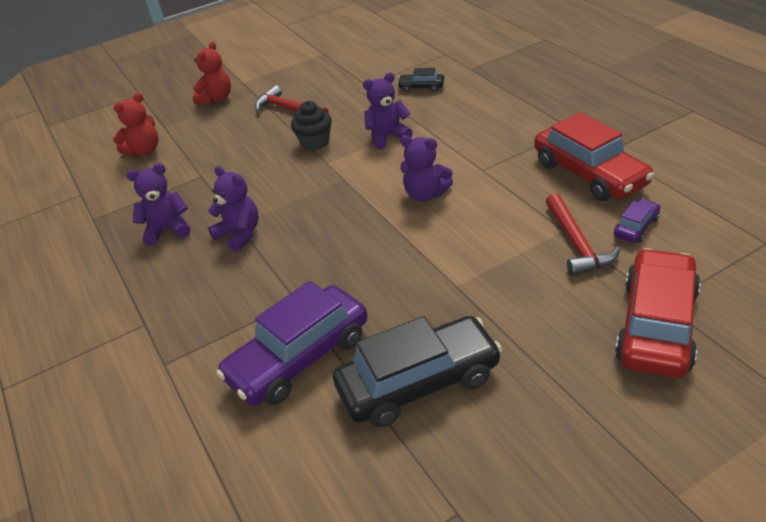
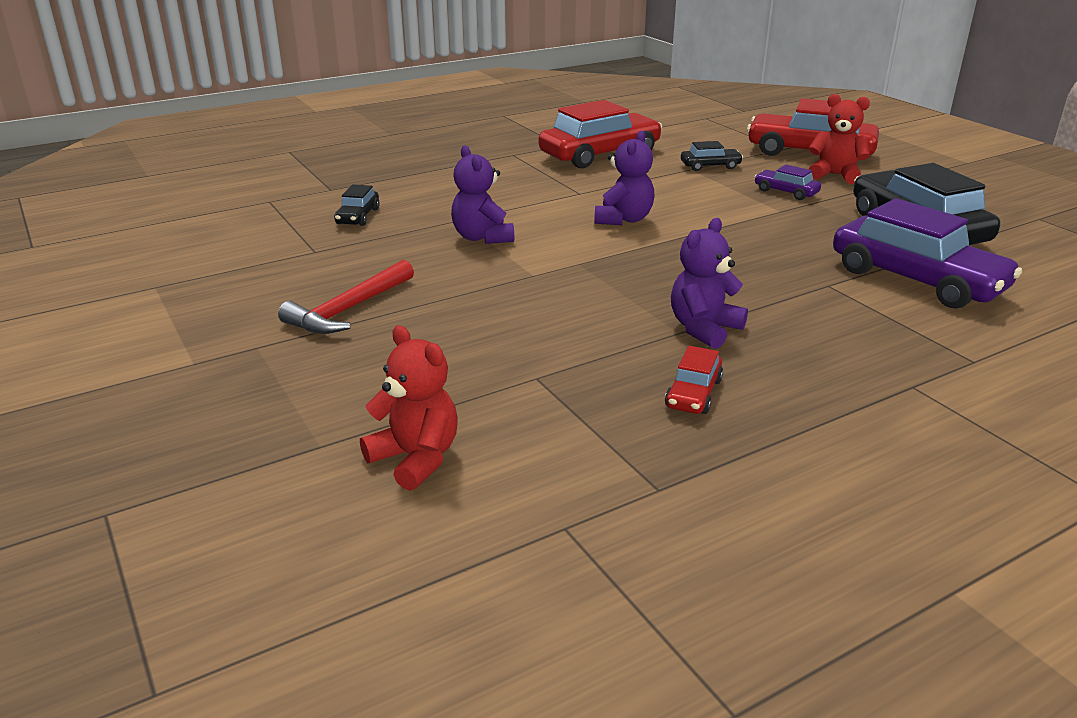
camera: 95 degrees left, 10 degrees down
(167, 230) = (693, 393): purple teddy bear -> red car
(216, 99) = (242, 388): red teddy bear -> red teddy bear (835, 175)
(315, 142) = (473, 284): black cupcake -> none
(576, 243) = (710, 166): red hammer -> black car
(636, 227) = (686, 147): purple car -> purple car (786, 192)

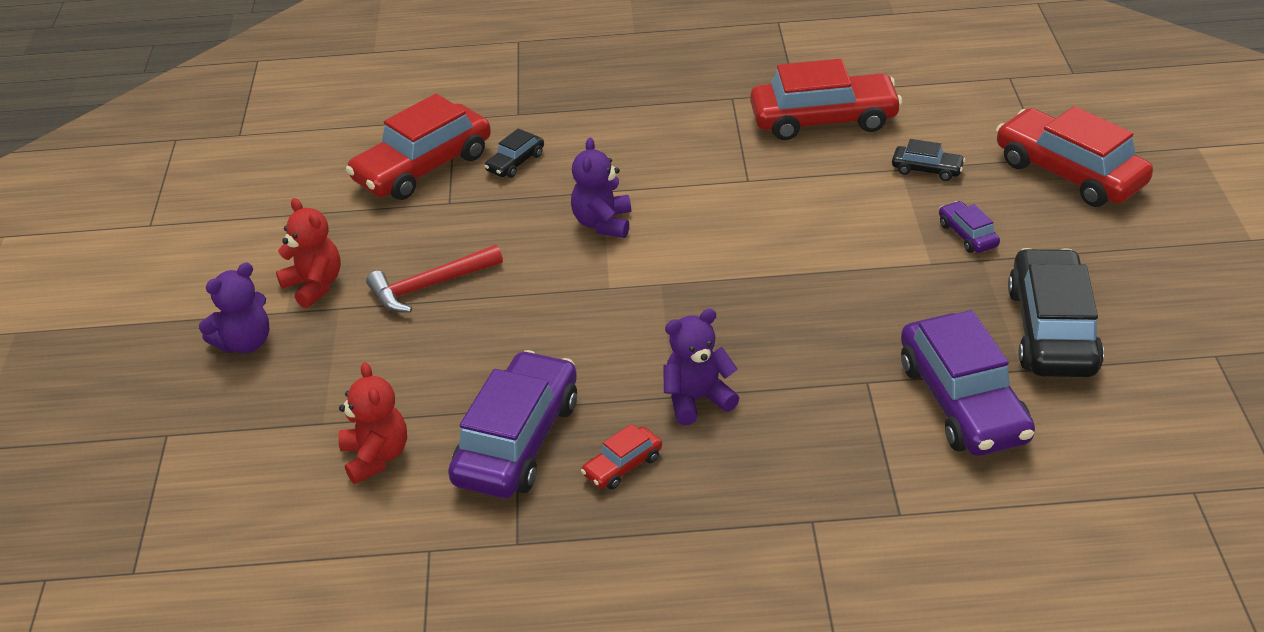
camera: 30 degrees right, 10 degrees up
(265, 234) = (423, 167): none -> red car
(565, 403) = (517, 441): none -> purple car
(623, 219) = (756, 233): purple teddy bear -> purple teddy bear (245, 343)
(835, 175) = (1055, 221): red teddy bear -> red teddy bear (314, 285)

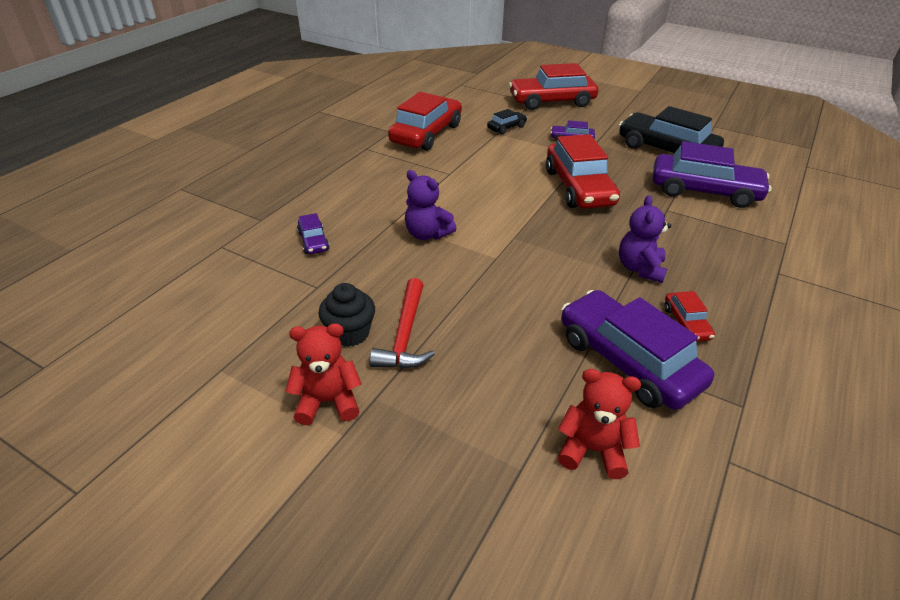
camera: 60 degrees left, 0 degrees up
(245, 343) = (356, 484): purple teddy bear -> none
(404, 254) = (350, 333): none -> black cupcake
(423, 167) = (256, 282): red car -> red car (578, 188)
(515, 162) = (313, 241): black car -> purple car

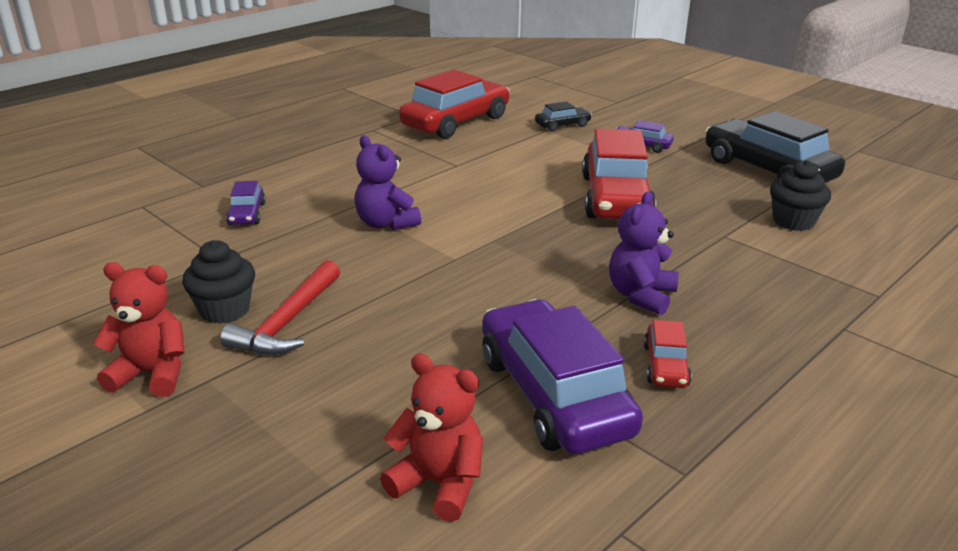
camera: 15 degrees right, 10 degrees down
(551, 101) = (642, 103): red car -> none
(704, 191) = (793, 221): purple car -> black cupcake

